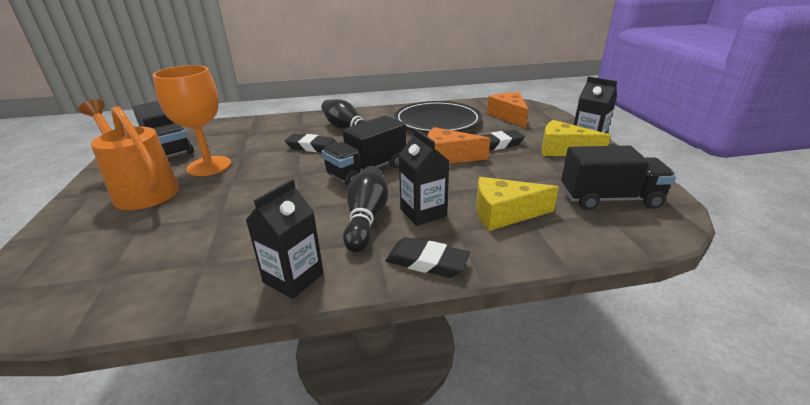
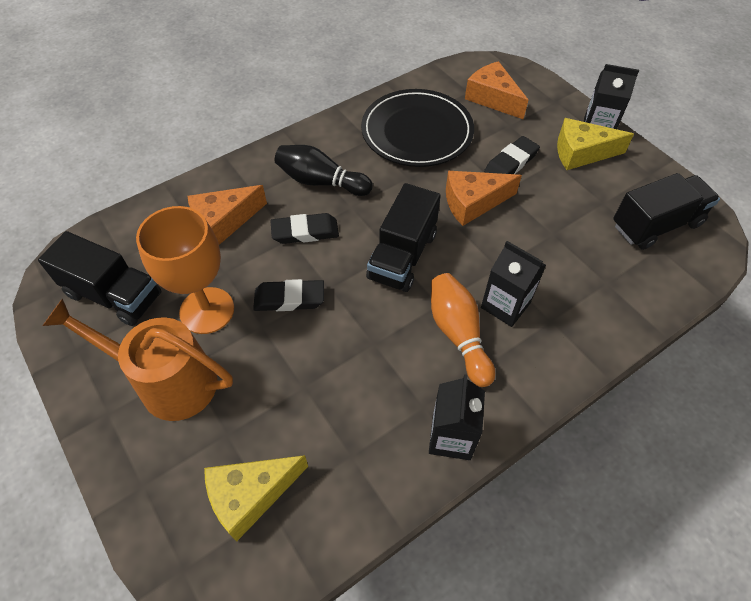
camera: 25 degrees left, 25 degrees up
(268, 134) = (224, 222): none -> orange cheese
(366, 219) = (458, 334): black bowling pin -> orange bowling pin
(427, 262) = (550, 370): black eraser -> black eraser (289, 298)
(504, 213) = (578, 279): yellow cheese -> yellow cheese (250, 496)

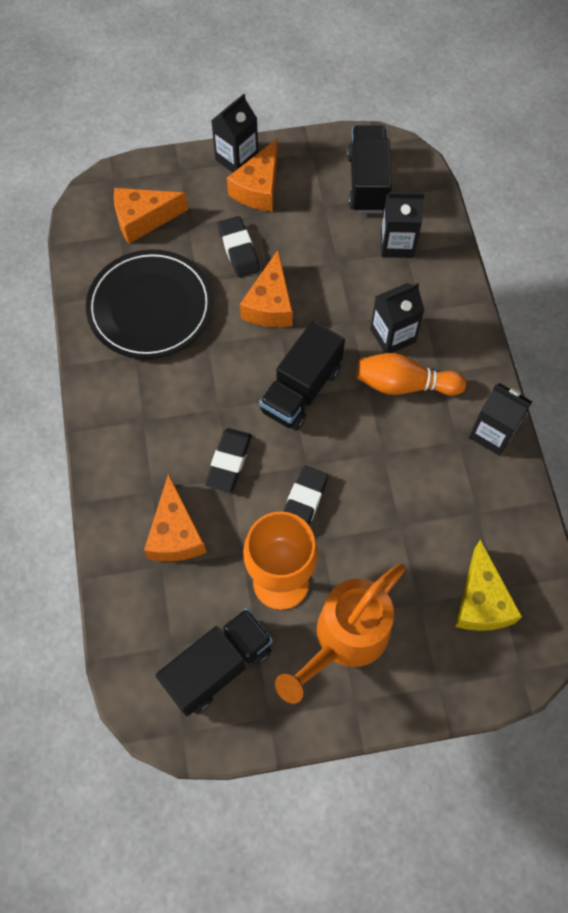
camera: 65 degrees left, 10 degrees up
(321, 182) = (170, 422): black bowling pin -> none
(402, 256) = (301, 390): black truck -> black truck turned 75 degrees clockwise
(581, 153) = (258, 188): yellow cheese -> orange cheese
(609, 272) = (397, 244): none -> black carton

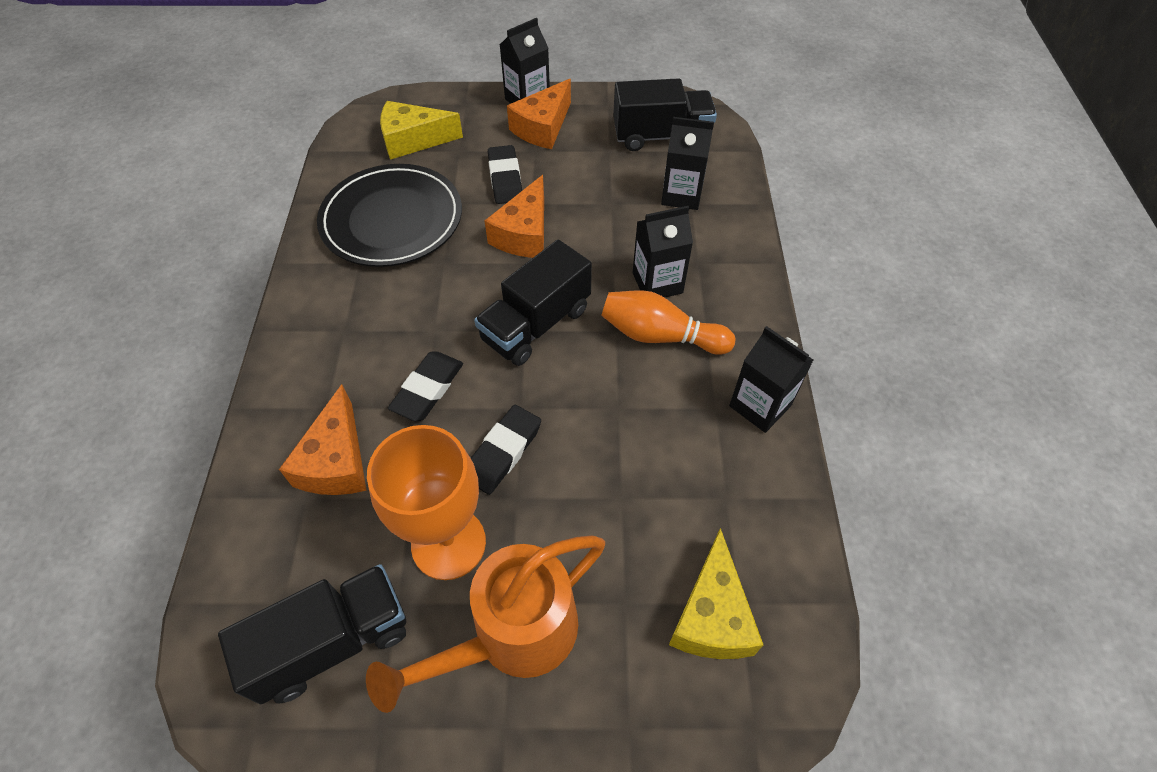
camera: 10 degrees right, 10 degrees down
(143, 219) = (413, 140): orange cheese -> yellow cheese
(367, 183) = (661, 136): black truck -> black truck turned 75 degrees clockwise

